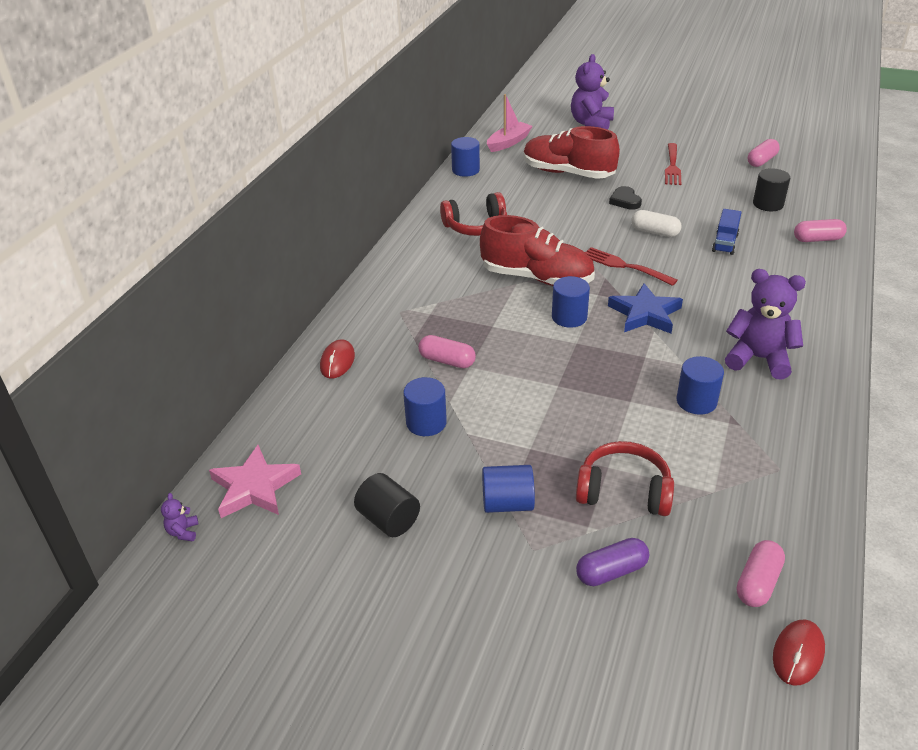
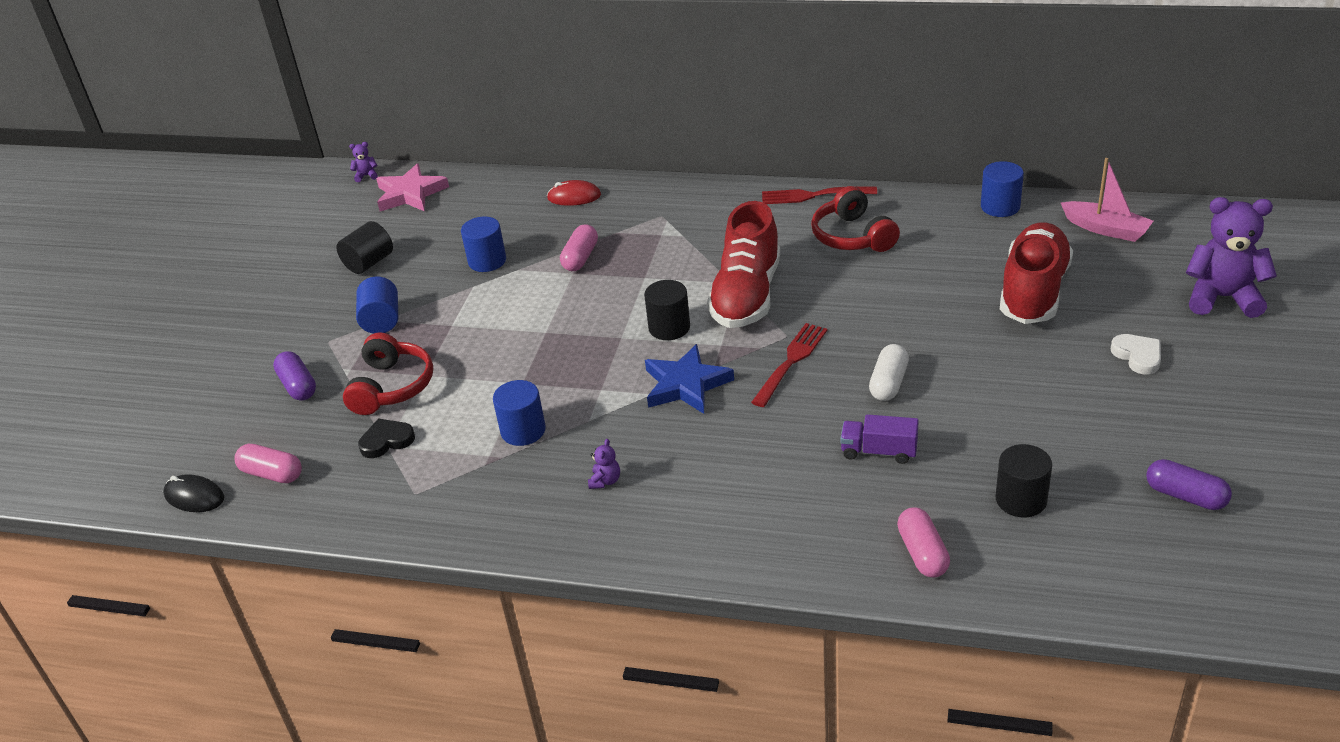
camera: 85 degrees right, 0 degrees up
(569, 317) = (669, 327): blue cylinder -> black cylinder
(625, 201) = (970, 350): black heart -> black heart (386, 441)
(640, 154) = (1138, 356): none -> white heart
(672, 166) = (1110, 391): red fork -> red fork (814, 195)
(725, 243) = (879, 451): blue truck -> purple truck
(758, 359) = (605, 481): purple teddy bear -> purple teddy bear, size x0.41
(761, 161) = (1185, 496): pink capsule -> purple capsule
(798, 654) = (194, 497): red mouse -> black mouse

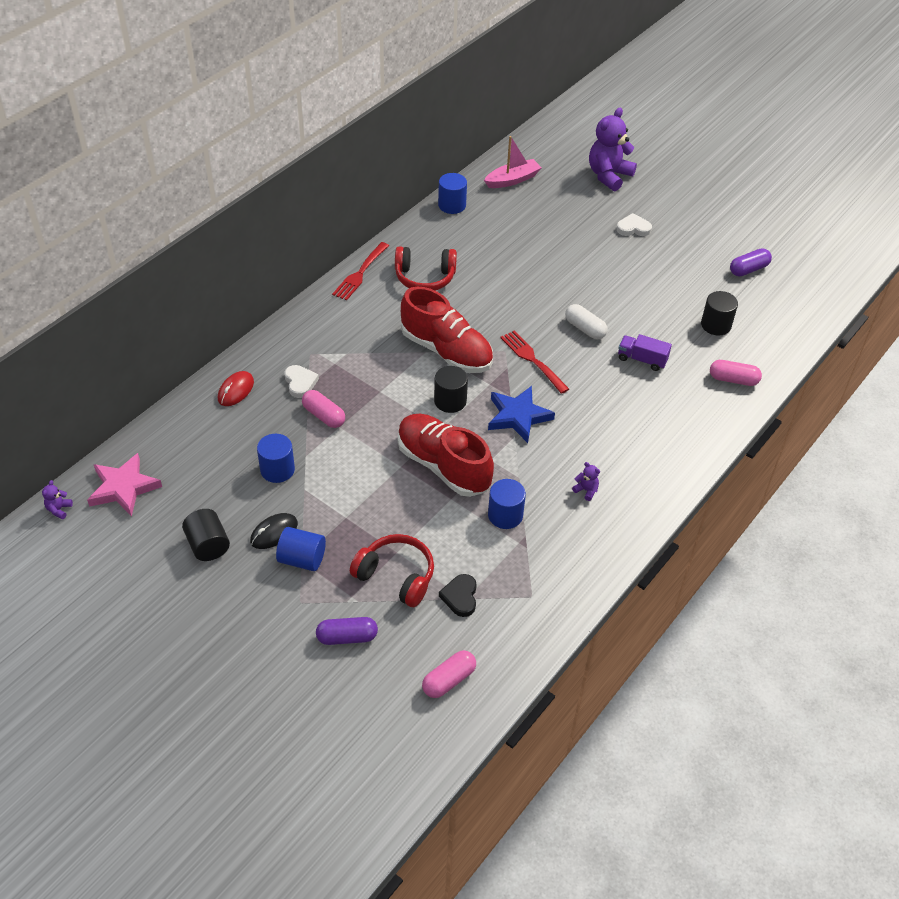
camera: 70 degrees left, 10 degrees up
(194, 497) = (441, 740): black mouse -> black mouse (274, 532)
(615, 226) = (300, 383): none -> white heart
(879, 451) = (642, 359): purple truck -> purple truck turned 75 degrees clockwise
(1033, 292) = (547, 234): red shoe -> red shoe (443, 466)

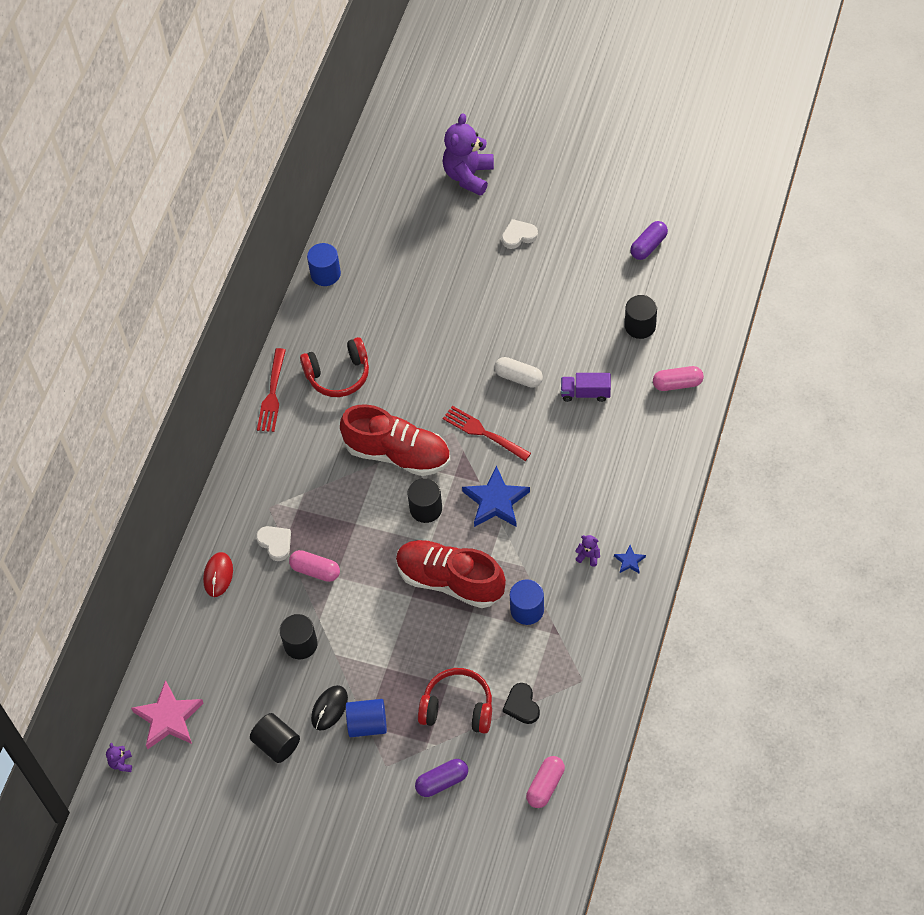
camera: 15 degrees left, 10 degrees up
(277, 470) = (300, 644): blue cylinder -> black cylinder
(512, 180) = (373, 217): pink boat -> none
(625, 508) = (629, 561): none -> blue star

